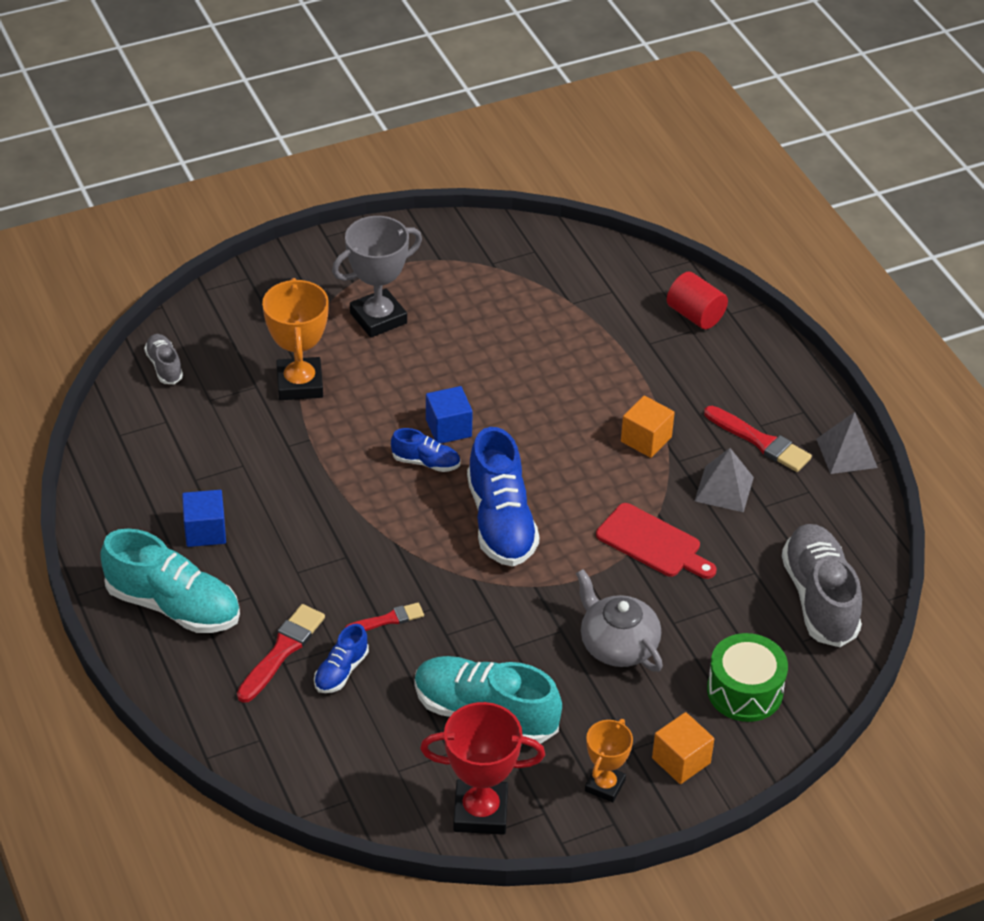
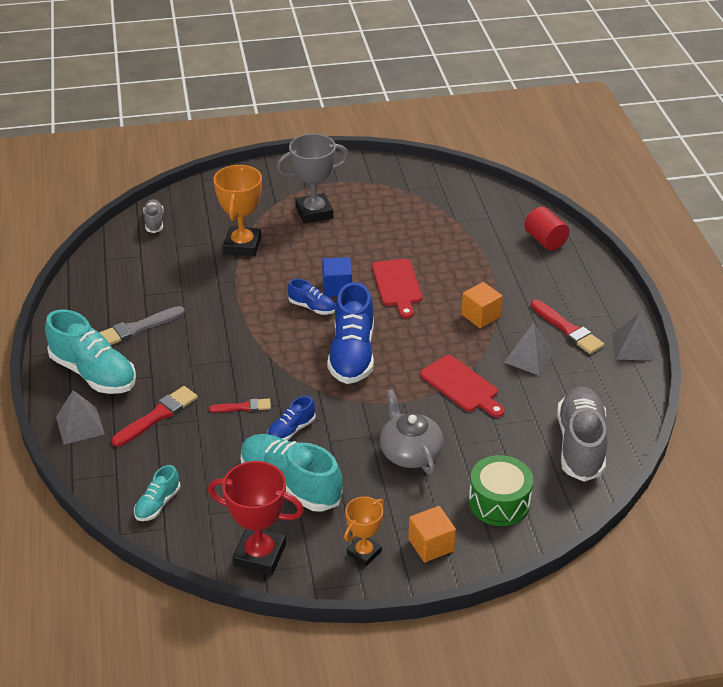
camera: 15 degrees right, 5 degrees down
(186, 682) = (80, 425): none -> grey pyramid
(205, 531) = (137, 328): blue cube -> grey brush
(329, 770) = (157, 504): none -> turquoise shoe
(341, 671) = (194, 436): blue shoe -> blue shoe (291, 430)
(525, 412) = (397, 285): none -> red cutting board

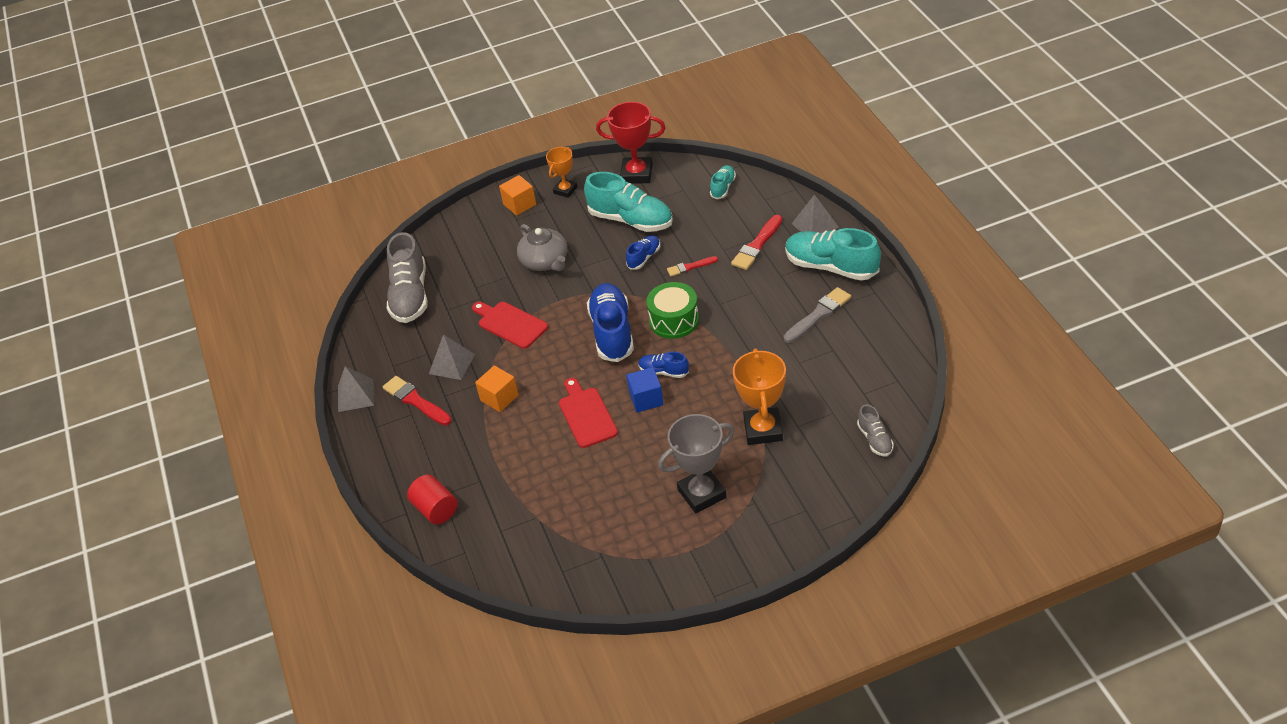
camera: 175 degrees right, 5 degrees up
(499, 502) = (473, 241): green drum -> green drum (674, 320)

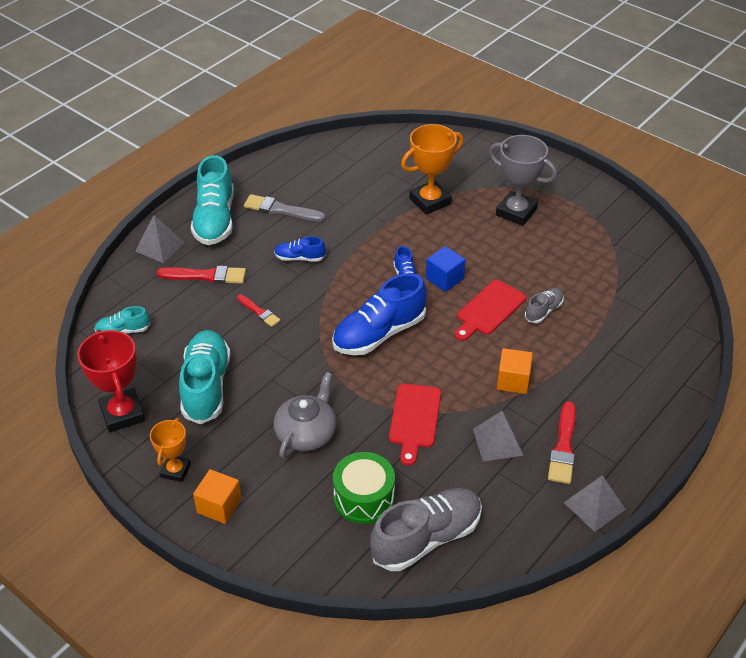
camera: 125 degrees left, 0 degrees up
(435, 509) = (663, 364): red cylinder -> none
(565, 190) = (175, 470): orange trophy -> orange trophy turned 75 degrees counterclockwise
(644, 257) = (261, 352): blue shoe -> blue shoe (299, 258)
(674, 320) = (338, 296): green drum -> green drum (364, 498)
(875, 440) = (400, 144): grey shoe -> grey shoe (543, 311)

